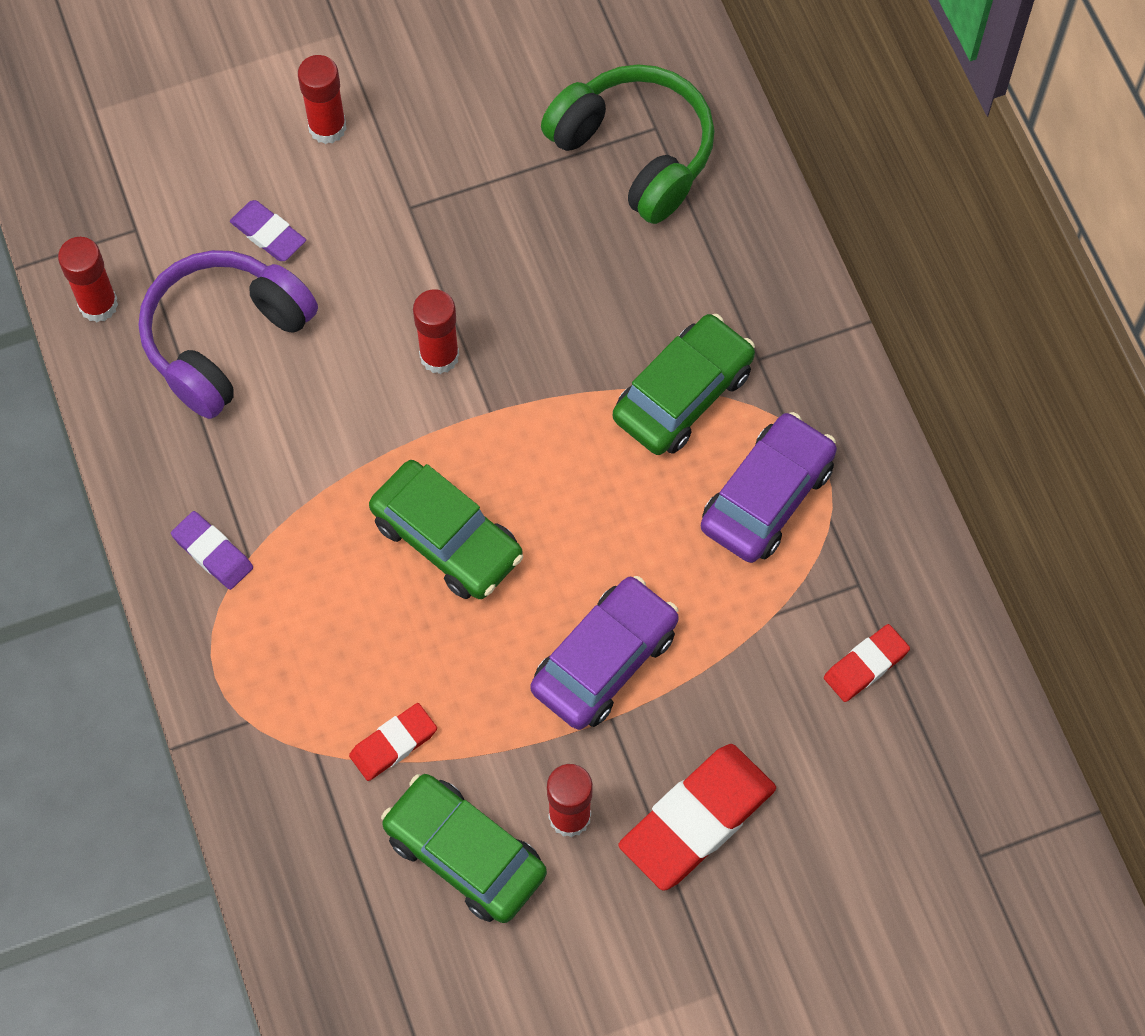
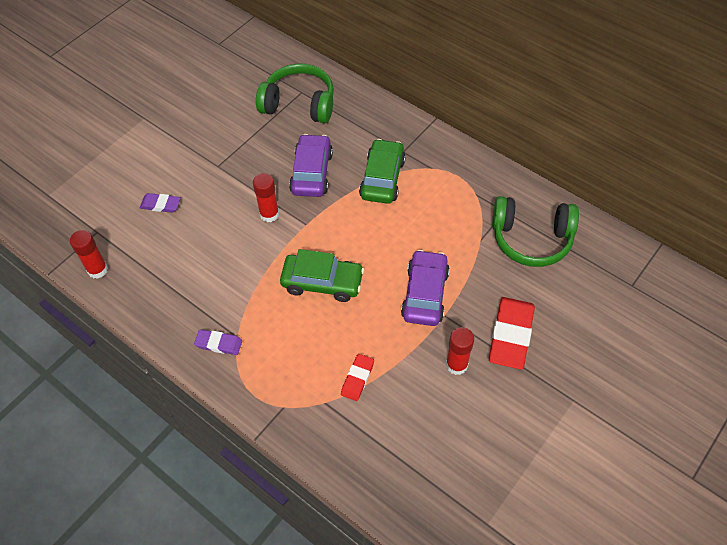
camera: 30 degrees left, 10 degrees down
(225, 340) = (167, 255): purple headphones -> none
(327, 127) = (161, 153): red glue stick -> none
(464, 854) = (422, 407): green car -> none
(767, 496) = (444, 198): purple car -> purple car (311, 172)
(865, 665) = (531, 239): red eraser -> green headphones

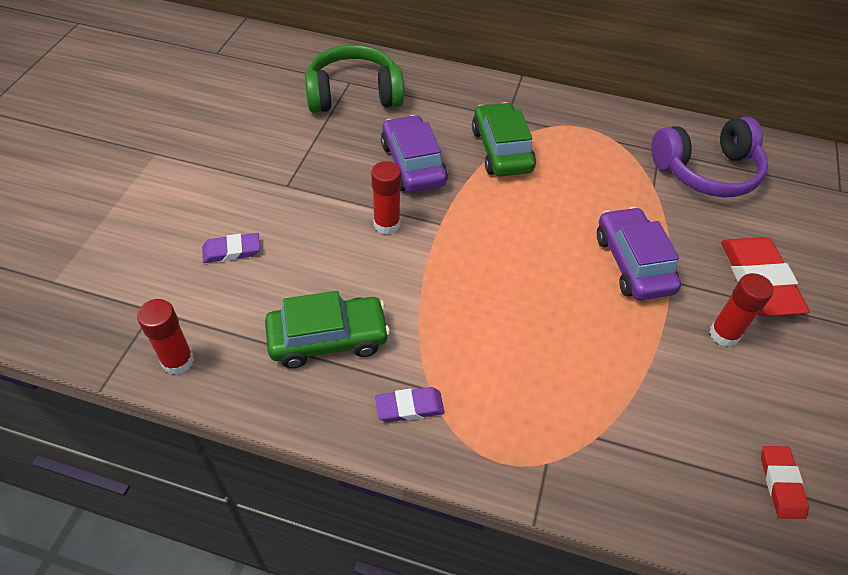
camera: 25 degrees left, 5 degrees down
(322, 282) = (502, 286): green car -> green car (328, 339)
(357, 378) = (619, 391): red eraser -> red eraser (781, 483)
(531, 239) = (706, 171): green headphones -> purple headphones

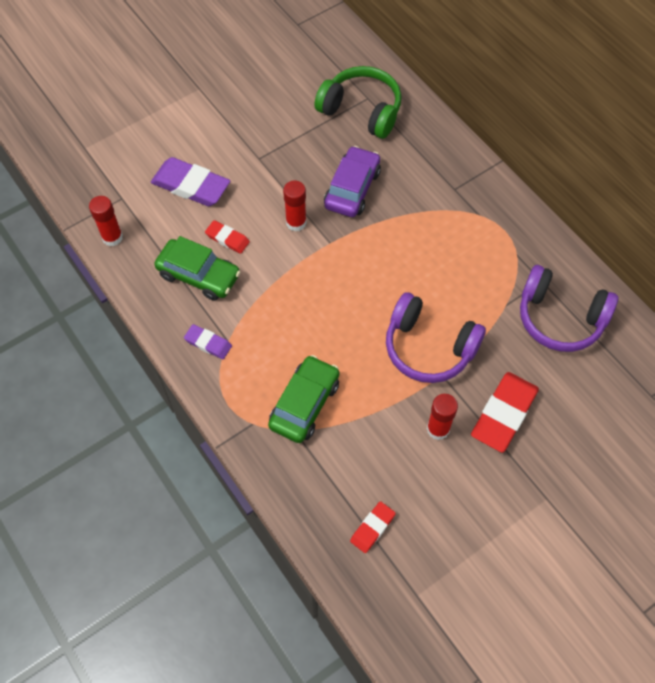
camera: 40 degrees right, 10 degrees up
(232, 250) = (191, 185): purple eraser -> purple eraser, size x1.87
(326, 281) = (227, 239): none -> red eraser
(501, 150) = (423, 213): green car -> green car (304, 404)
(633, 263) = (429, 347): purple car -> purple headphones

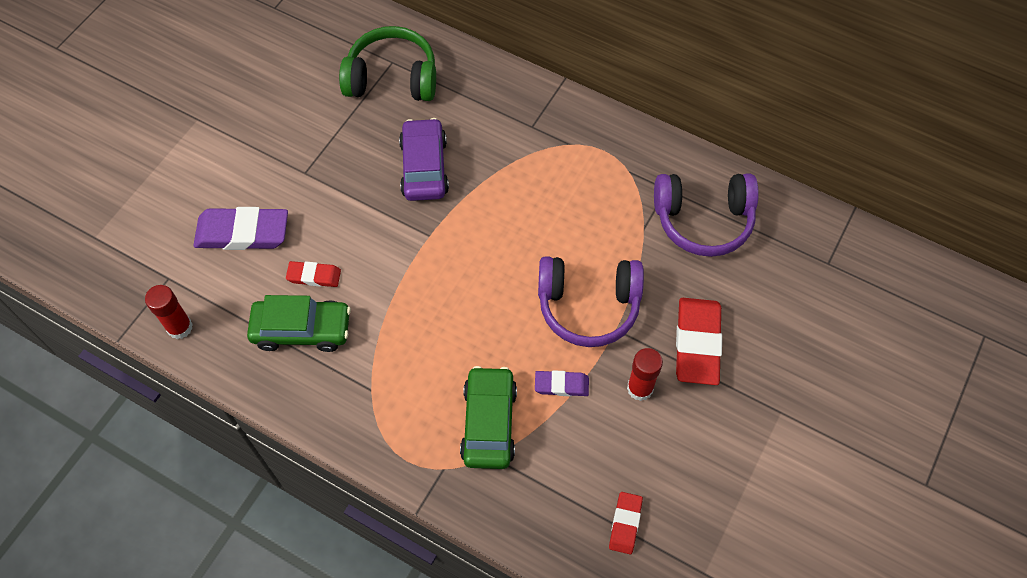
camera: 25 degrees left, 0 degrees up
(208, 343) = (350, 401): purple eraser -> purple eraser (561, 385)
(296, 223) = (381, 228): red glue stick -> none

